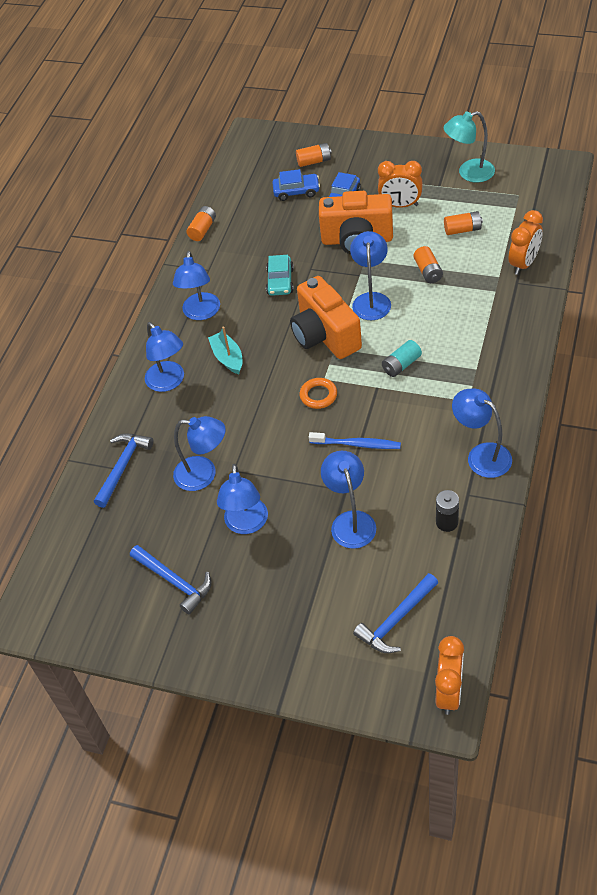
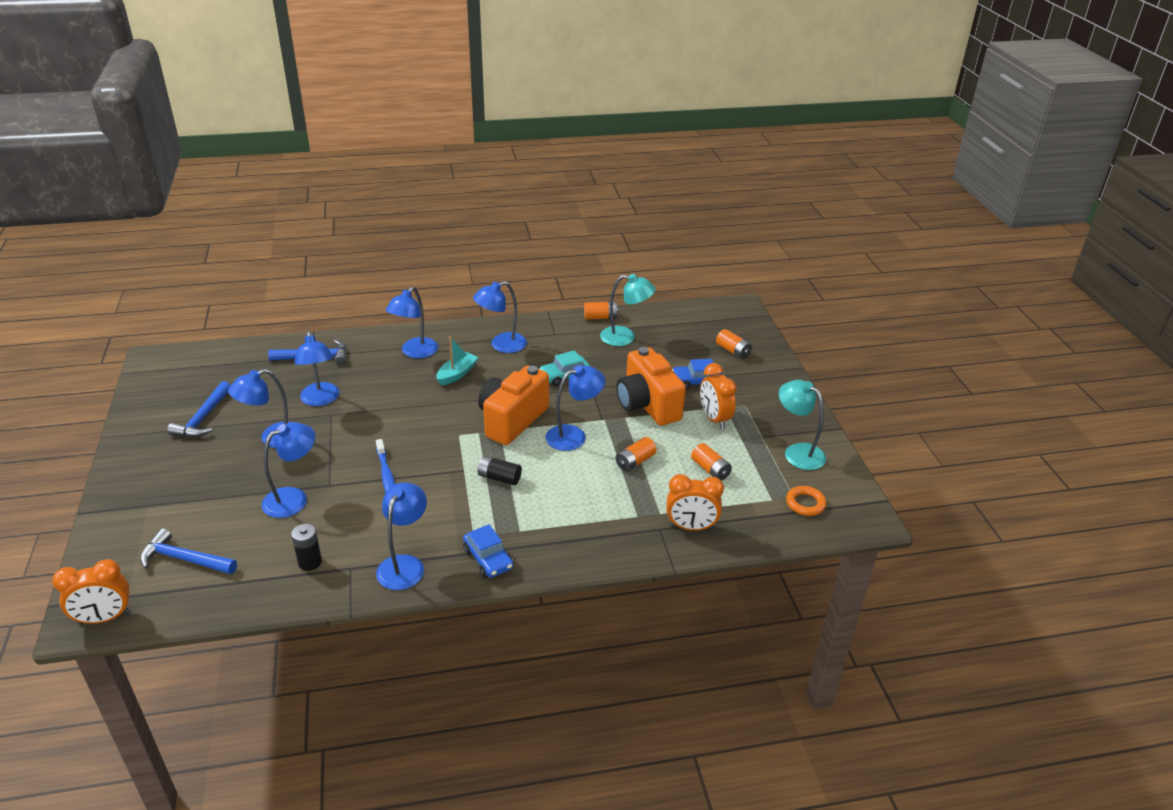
camera: 55 degrees right, 15 degrees down
(247, 223) = (625, 337): none -> turquoise lamp
(296, 191) = (685, 352): blue car -> blue car (488, 559)
(318, 395) = (436, 437): orange ring -> orange ring (805, 503)
(401, 365) = (499, 478): turquoise battery -> black battery

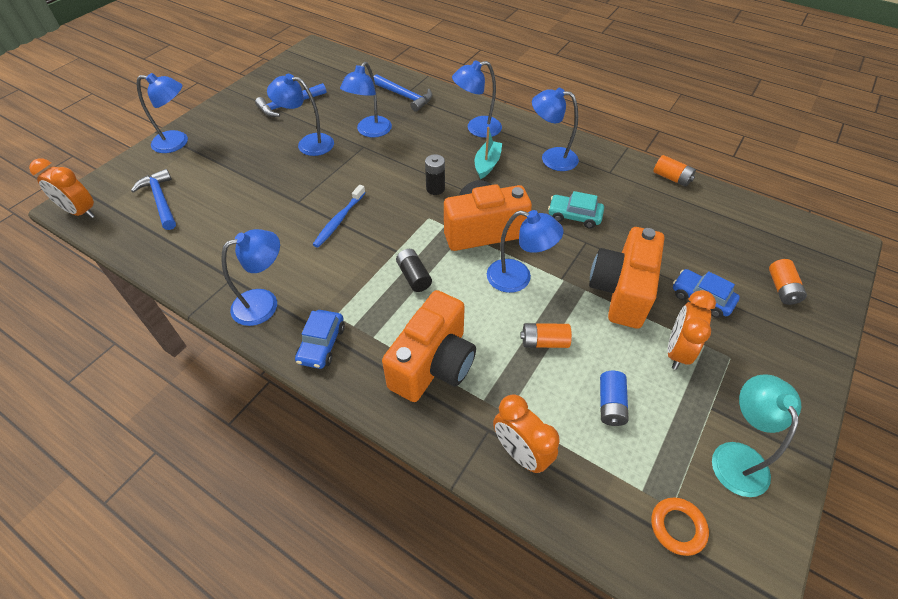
camera: 45 degrees right, 15 degrees up
(293, 498) = (266, 197): blue lamp -> blue lamp (178, 142)
(310, 562) = (216, 255): black battery -> black battery (435, 189)
(457, 374) = (487, 164): turquoise boat -> turquoise boat turned 60 degrees counterclockwise
(582, 518) = (433, 364): none -> orange camera
(625, 337) = (675, 210): turquoise lamp -> none
(710, 469) = (610, 404): orange battery -> blue battery

